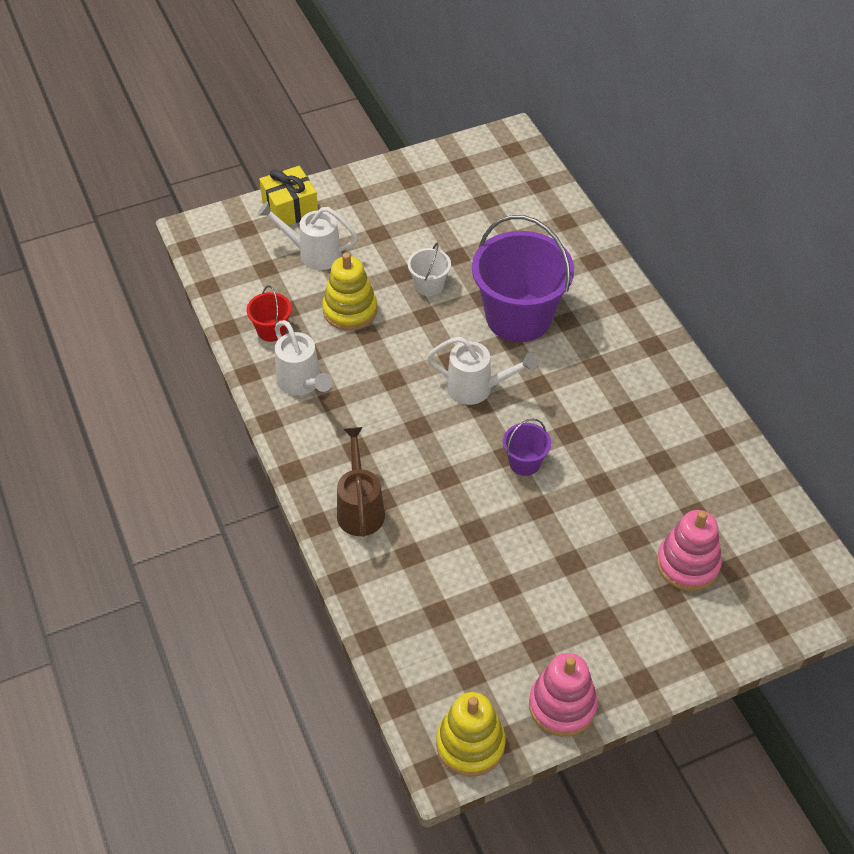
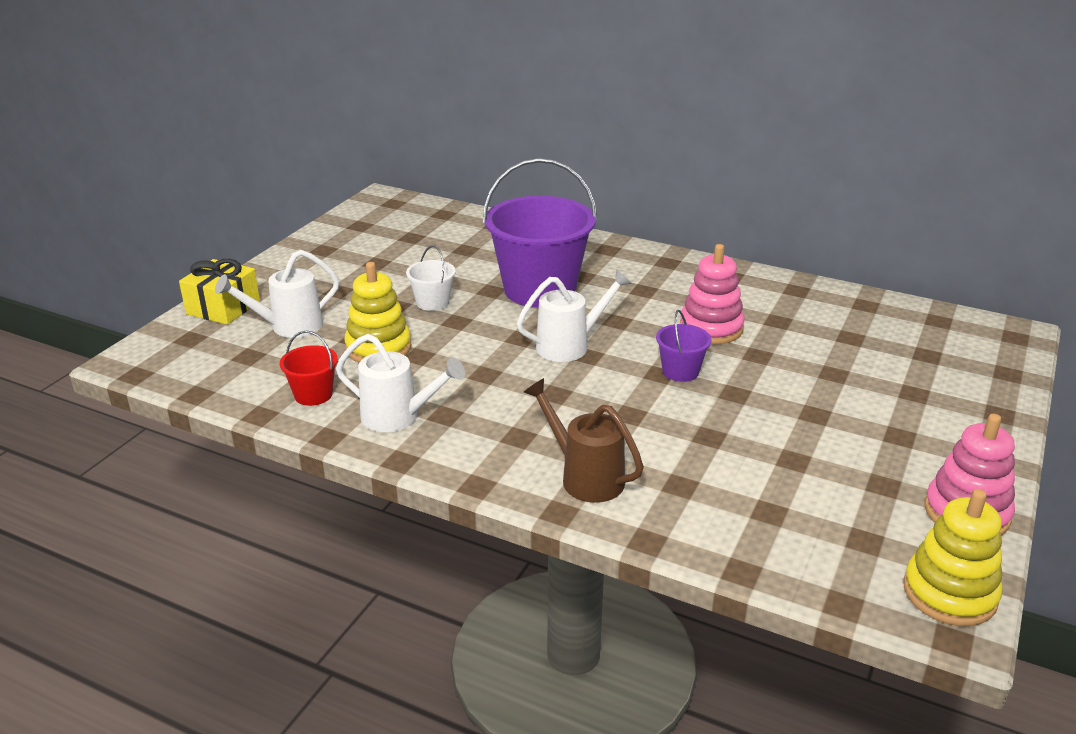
camera: 40 degrees left, 20 degrees down
(687, 564) = (895, 368): pink stacking toy -> pink stacking toy (711, 328)

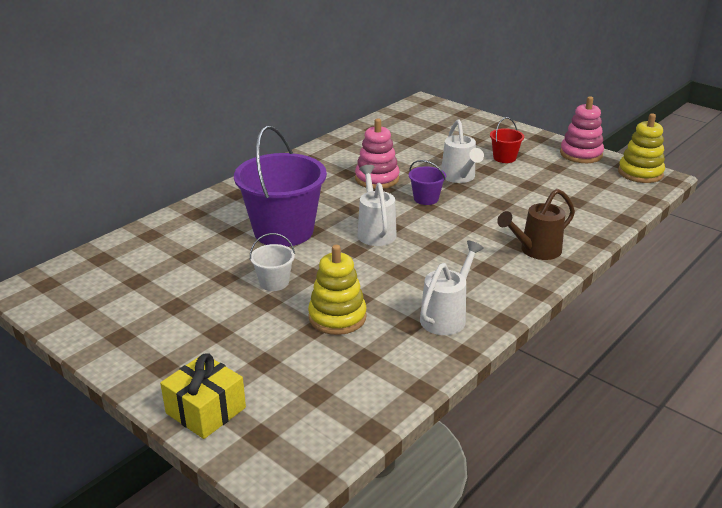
camera: 75 degrees left, 0 degrees up
(289, 327) = (272, 366): white watering can -> white watering can (459, 177)
(313, 395) = (399, 357): red bucket -> red bucket (504, 158)

